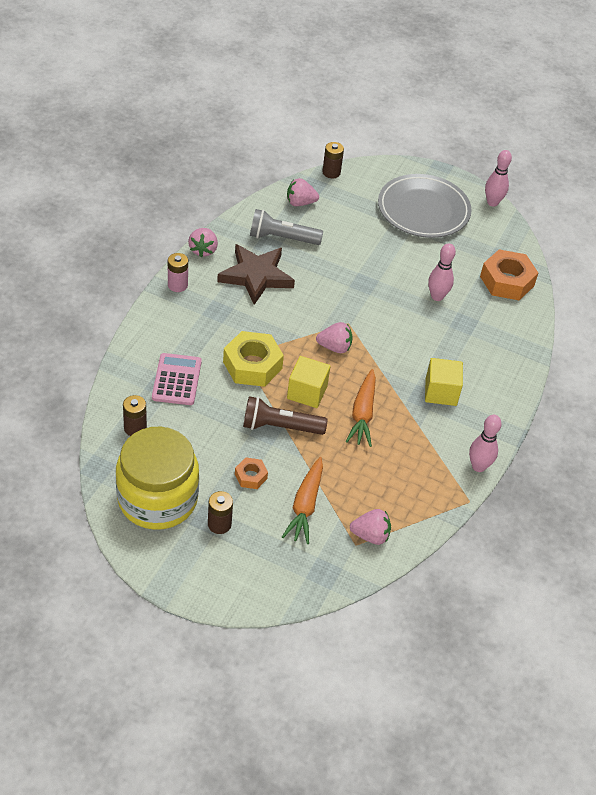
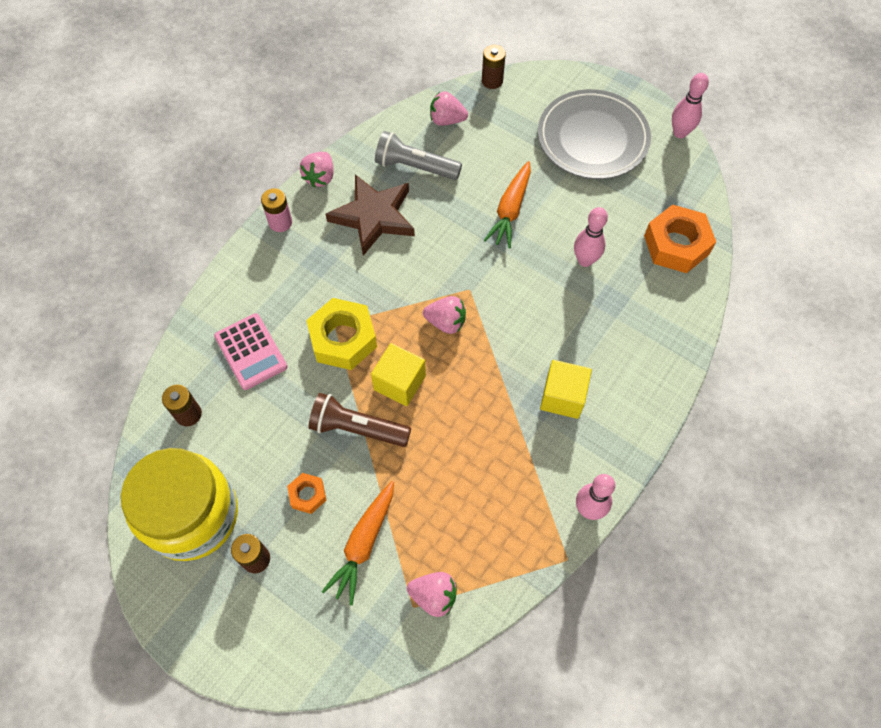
camera: 15 degrees right, 15 degrees up
(176, 380) = (251, 352): pink calculator -> pink calculator turned 135 degrees clockwise
(363, 413) = (460, 419): orange carrot -> orange carrot (510, 210)

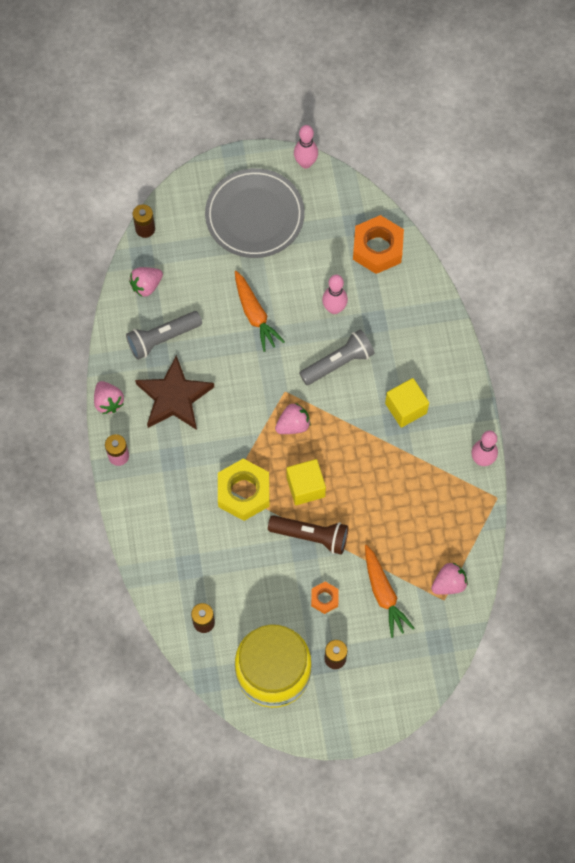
camera: 45 degrees left, 5 degrees up
(251, 352) = (197, 552): pink calculator -> none
(357, 428) = (311, 536): brown flashlight -> brown flashlight turned 135 degrees counterclockwise
(541, 306) = (338, 363): none -> grey flashlight

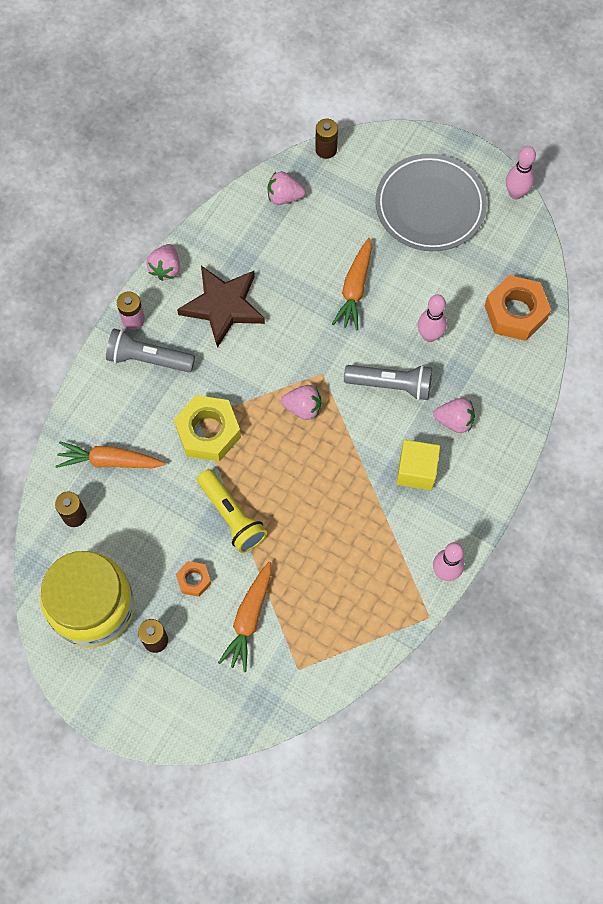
camera: 40 degrees right, 0 degrees up
(163, 338) = (258, 250): grey flashlight -> grey flashlight (148, 359)
(194, 566) = (110, 461): none -> orange carrot
(305, 487) = (265, 470): yellow cube -> none
(311, 536) = (231, 516): brown flashlight -> yellow flashlight
(448, 584) = (315, 658): pink strawberry -> pink strawberry (454, 421)

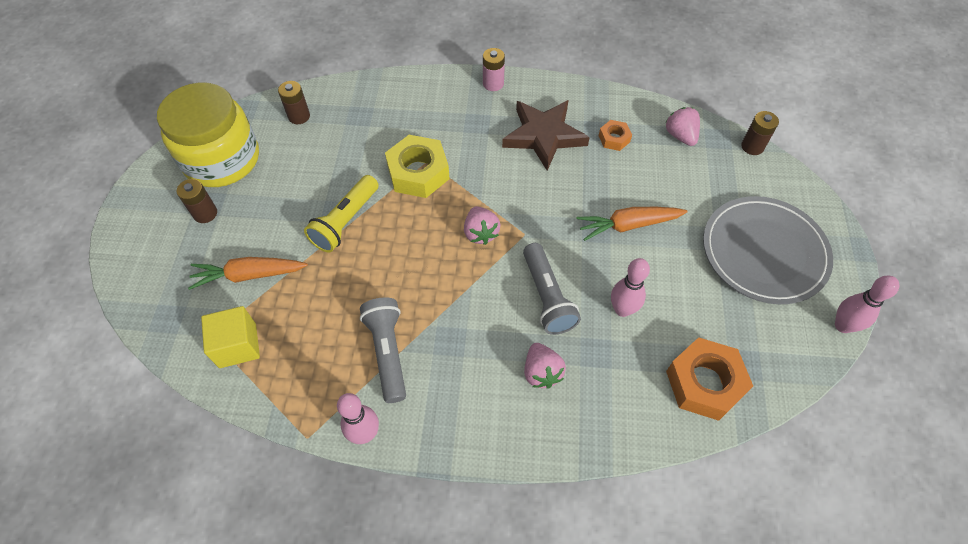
camera: 65 degrees right, 10 degrees down
(110, 461) = (358, 119): orange carrot -> none
(148, 359) = (463, 107): grey flashlight -> grey flashlight (388, 352)
(166, 269) = (553, 85): pink strawberry -> none
(194, 580) = (272, 218): orange nut -> orange nut (614, 139)
(416, 471) = (466, 358): yellow cube -> yellow cube (238, 345)

